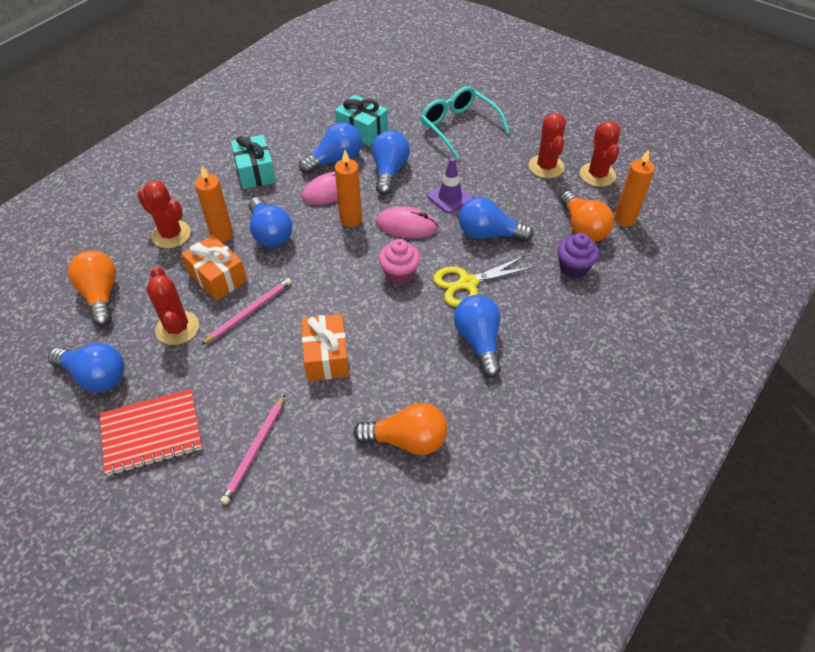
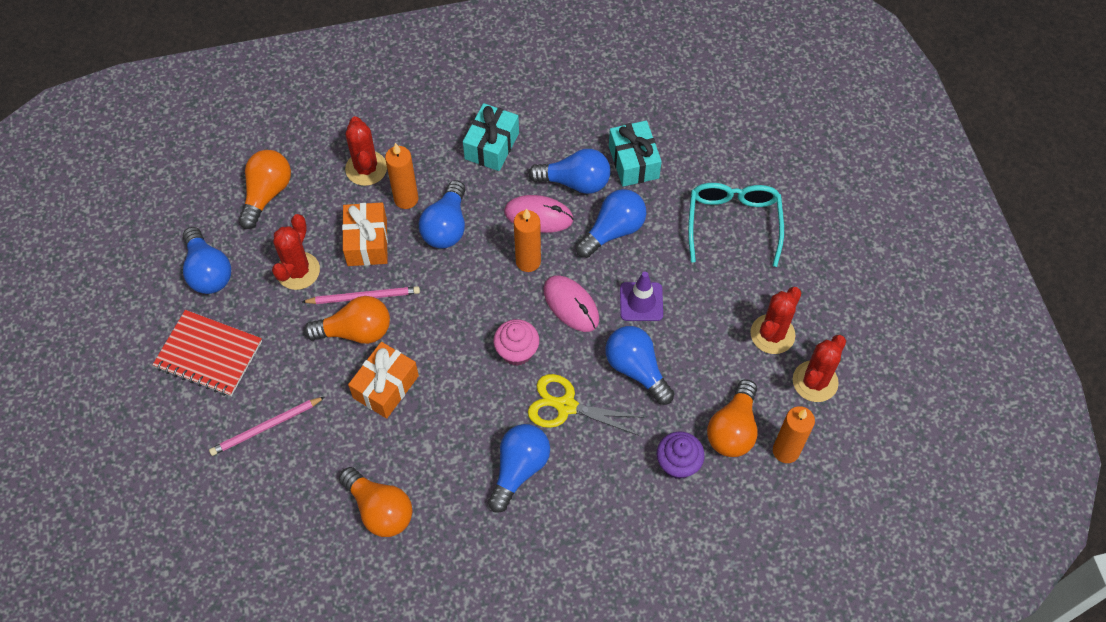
camera: 40 degrees right, 10 degrees up
(265, 337) = (356, 331): none -> orange light bulb

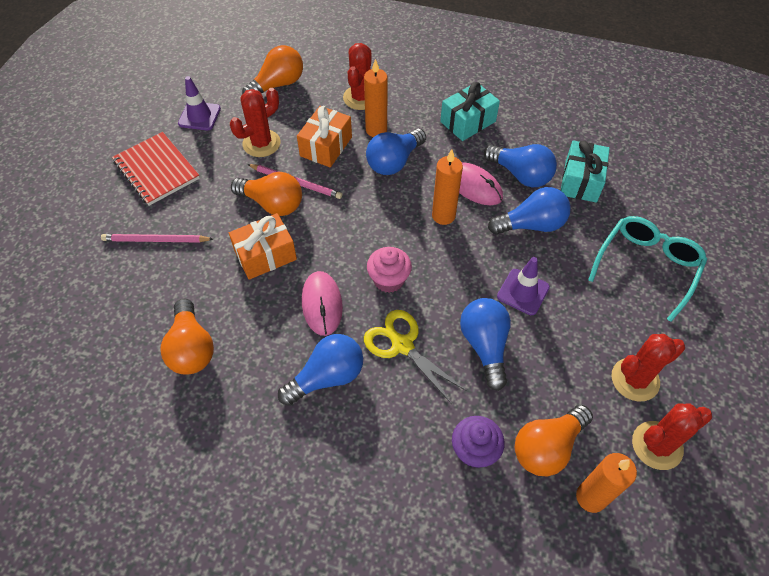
camera: 30 degrees right, 5 degrees down
(208, 271) = (199, 116): blue light bulb -> purple traffic cone
(571, 305) = (458, 265): pink mouse -> pink mouse (322, 304)

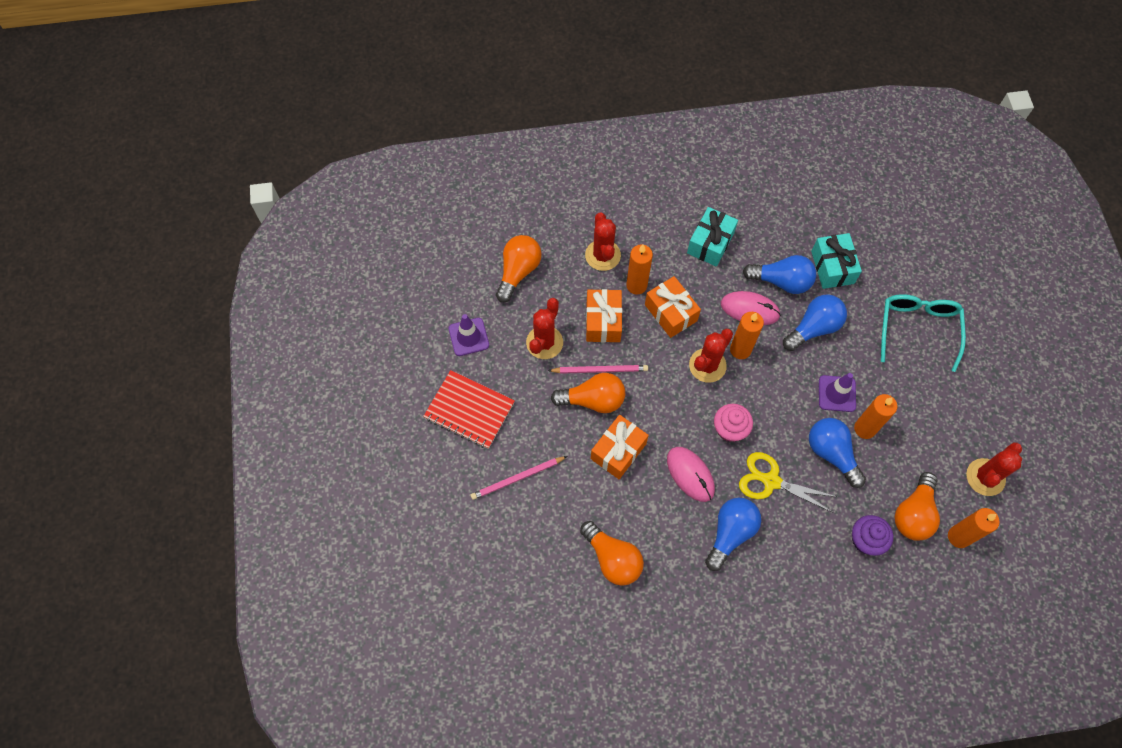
camera: 25 degrees left, 10 degrees up
(394, 162) = (671, 313): blue light bulb -> orange gift
(536, 337) = (865, 428): none -> orange candle
(635, 379) = (949, 432): red cactus -> red cactus (707, 365)

